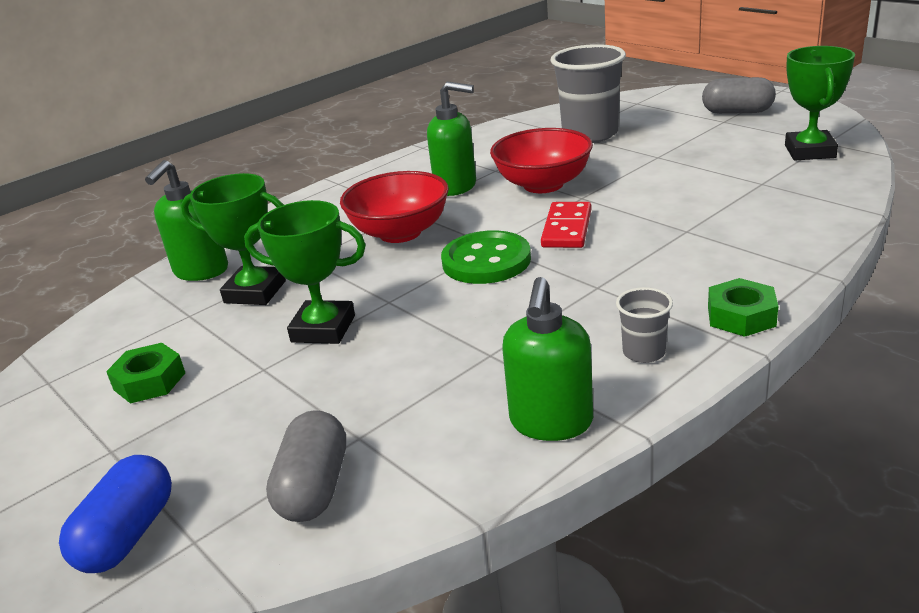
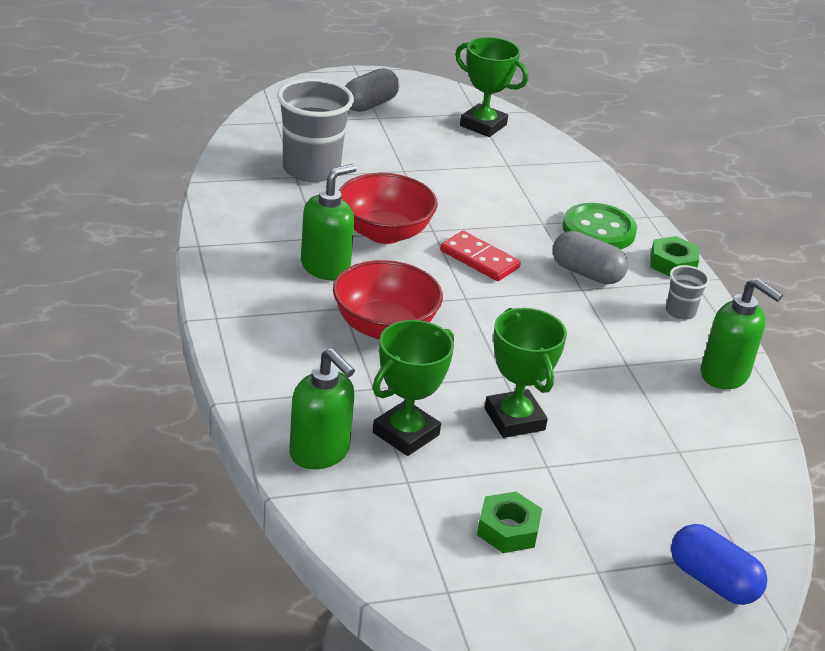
camera: 70 degrees left, 5 degrees up
(314, 488) = (720, 486): grey capsule -> grey capsule (586, 273)
(323, 329) = (514, 419): green trophy -> green trophy turned 60 degrees counterclockwise
(486, 261) = (489, 311): green button -> green button (598, 230)

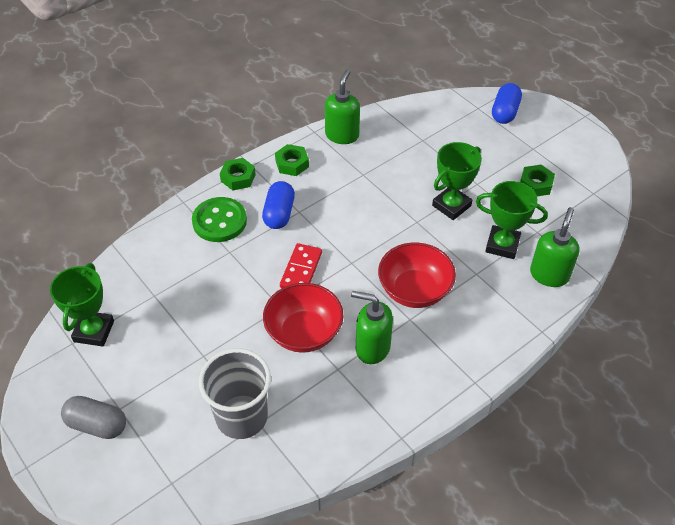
camera: 110 degrees left, 15 degrees up
(586, 273) = (279, 214): grey capsule -> blue capsule
(680, 312) = (292, 164): grey cup -> green nut

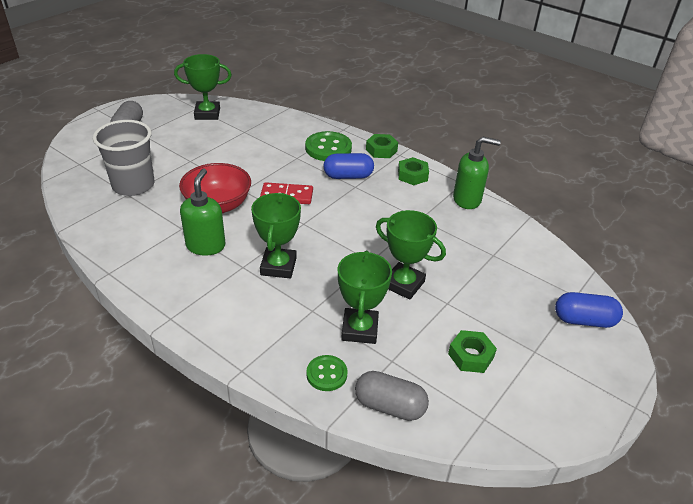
camera: 75 degrees right, 10 degrees down
(414, 290) = (278, 266): red bowl -> green trophy
(549, 274) = (326, 374): green soap dispenser -> green button
(581, 242) = (389, 406): none -> grey capsule

